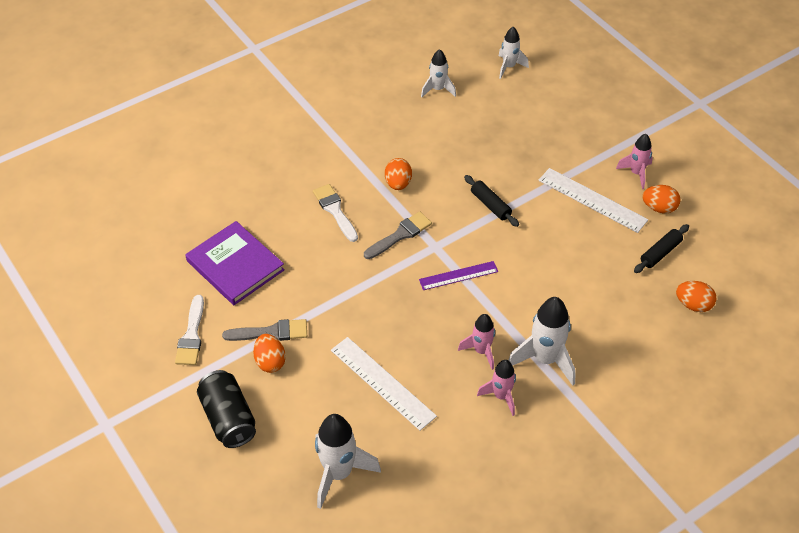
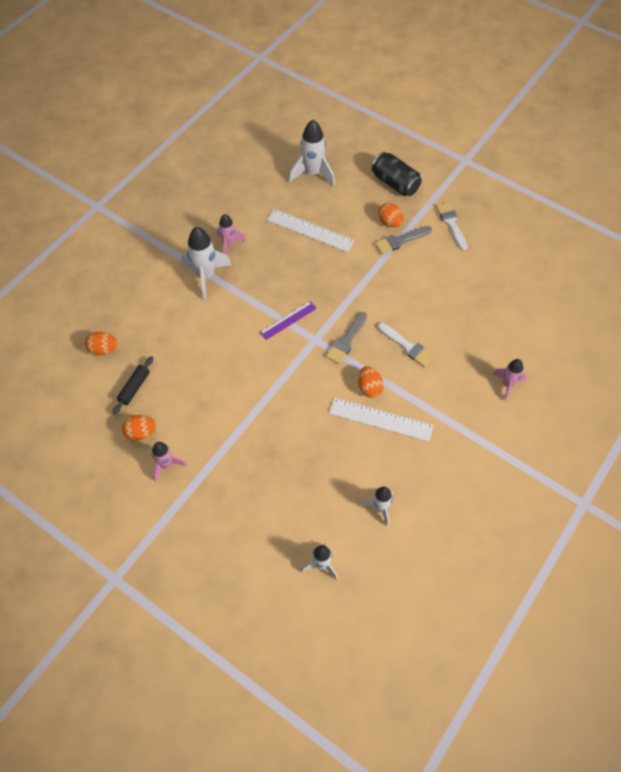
camera: 160 degrees right, 10 degrees up
(235, 265) = (455, 279): purple book -> none
(481, 351) = (252, 269): pink rocket -> pink rocket (507, 384)
(490, 205) = (285, 390): black rolling pin -> none
(592, 200) = (200, 423): white ruler -> white ruler (380, 419)

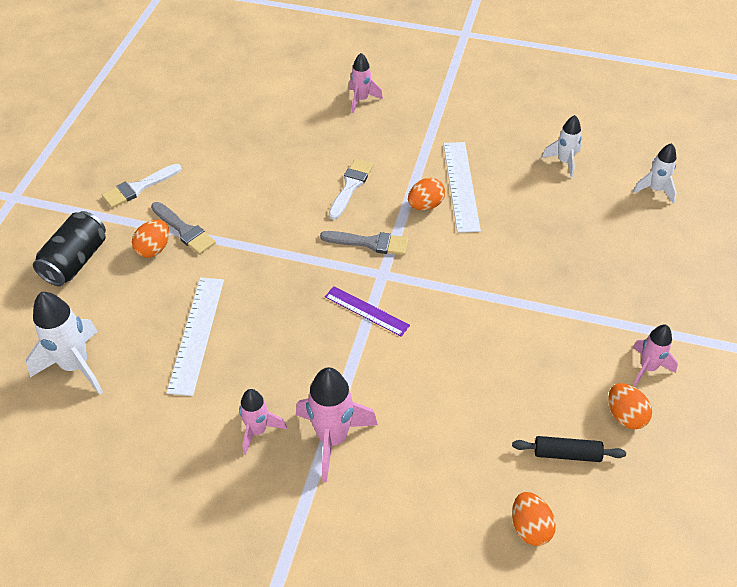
camera: 110 degrees left, 10 degrees down
(206, 276) = (333, 438): white rocket -> pink rocket

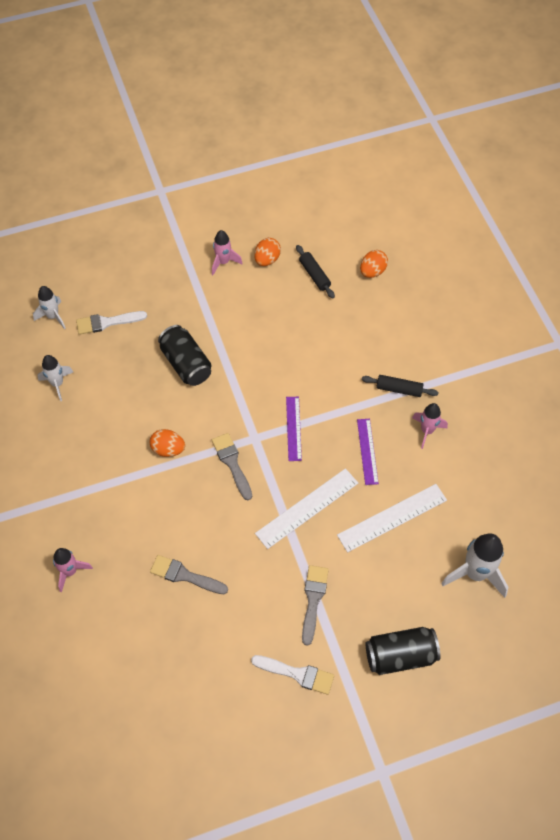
camera: 125 degrees left, 10 degrees up
(154, 249) = (346, 607): orange egg -> none
(285, 358) = (367, 451): none -> purple ruler
(291, 161) = (185, 575): none -> grey brush
(333, 438) = (399, 389): pink rocket -> black rolling pin
(350, 186) = (183, 512): white brush -> white brush (107, 322)
(461, 186) = (130, 437): white ruler -> white ruler (307, 508)
(518, 264) = (186, 364): none -> black can

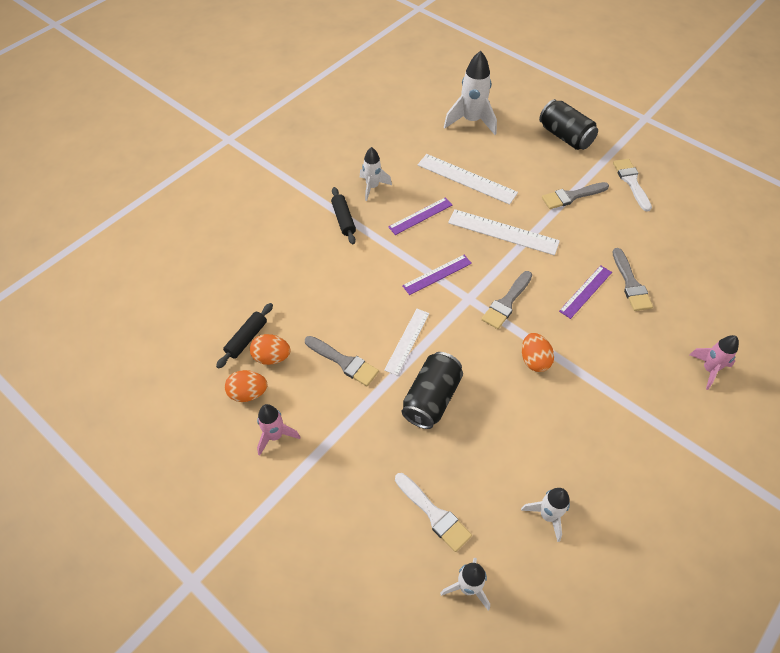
camera: 120 degrees left, 5 degrees down
(202, 532) = (585, 291): none -> purple ruler
(244, 373) = (407, 341): none -> white ruler
(254, 325) = (343, 362): none -> grey brush
(372, 271) = (215, 292): orange egg -> orange egg (271, 357)
(427, 431) = (372, 187): pink rocket -> white rocket

